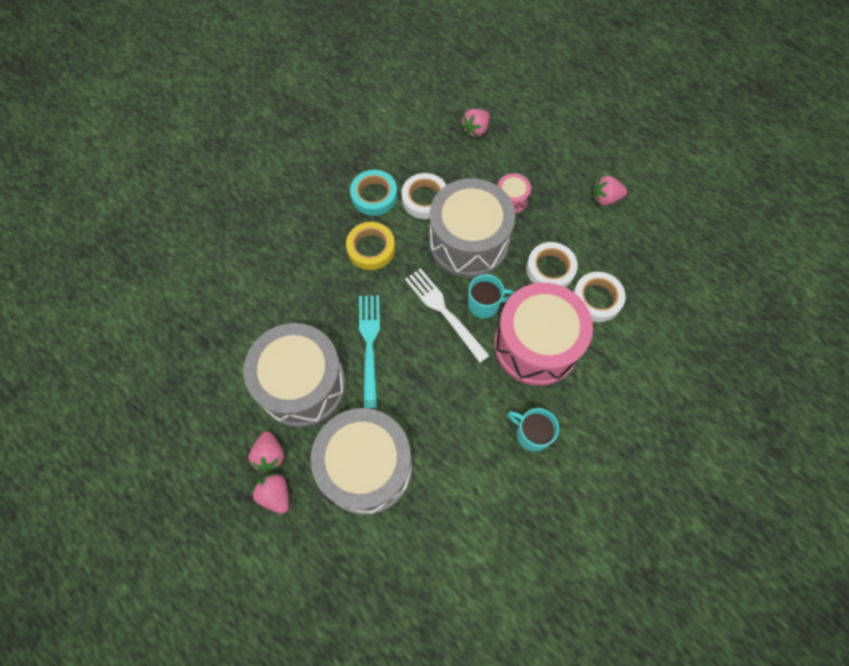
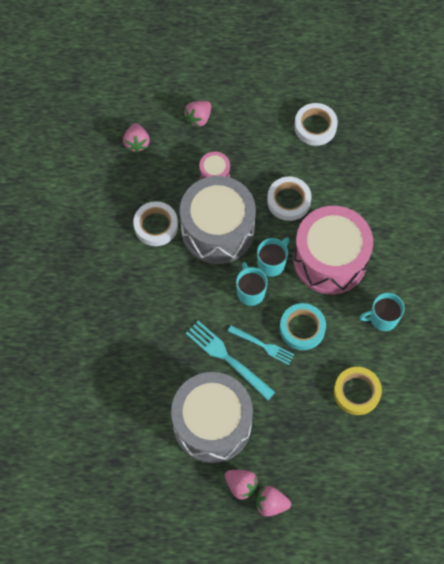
camera: 45 degrees left, 0 degrees up
(366, 467) = (307, 433): grey drum -> none
(371, 248) = (157, 294): yellow tape -> yellow tape (356, 392)
(374, 196) = (118, 255): turquoise tape -> turquoise tape (302, 328)
(408, 362) = (263, 345): none -> turquoise fork
(443, 311) = (250, 292): white fork -> turquoise mug
(596, 299) = (337, 195): white tape -> white tape (315, 126)
(605, 198) = (275, 118): pink strawberry -> pink strawberry (198, 118)

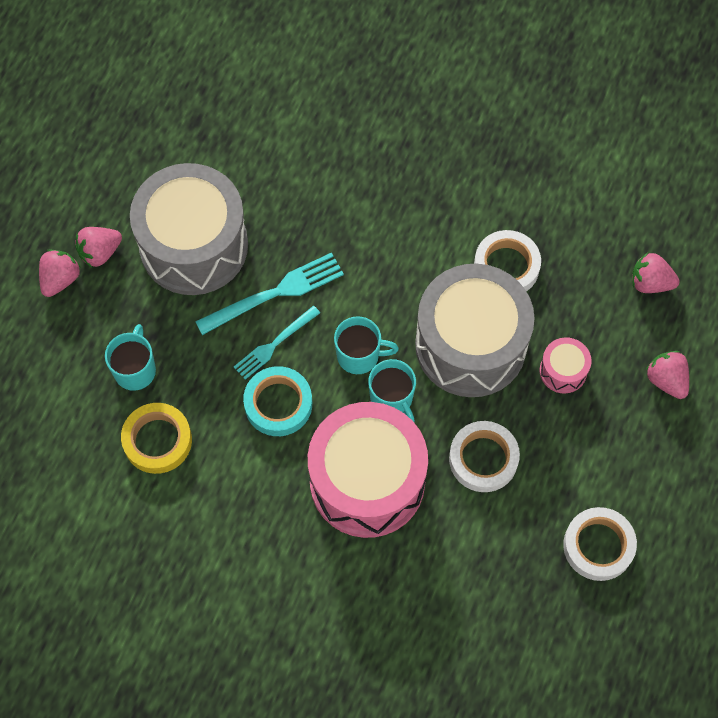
camera: 110 degrees right, 0 degrees up
(382, 318) = (248, 519): turquoise mug -> turquoise mug (135, 369)

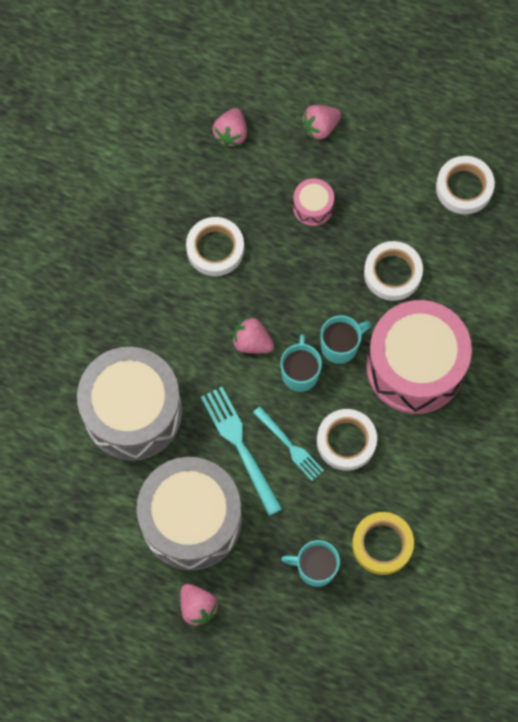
camera: 90 degrees left, 5 degrees up
(60, 279) = (225, 642): pink strawberry -> pink strawberry (252, 342)
(278, 404) = (346, 441): turquoise tape -> white tape
(470, 345) = (289, 280): grey drum -> grey drum (133, 412)

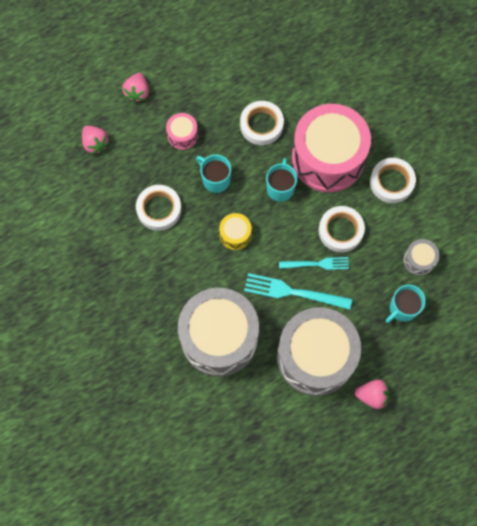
camera: 50 degrees left, 0 degrees up
(252, 342) = (235, 234): pink strawberry -> yellow drum
(300, 373) = (277, 223): turquoise mug -> turquoise mug (215, 179)
(382, 544) = (419, 260): yellow tape -> grey drum
(464, 187) = (244, 47): white tape -> white tape (391, 182)

